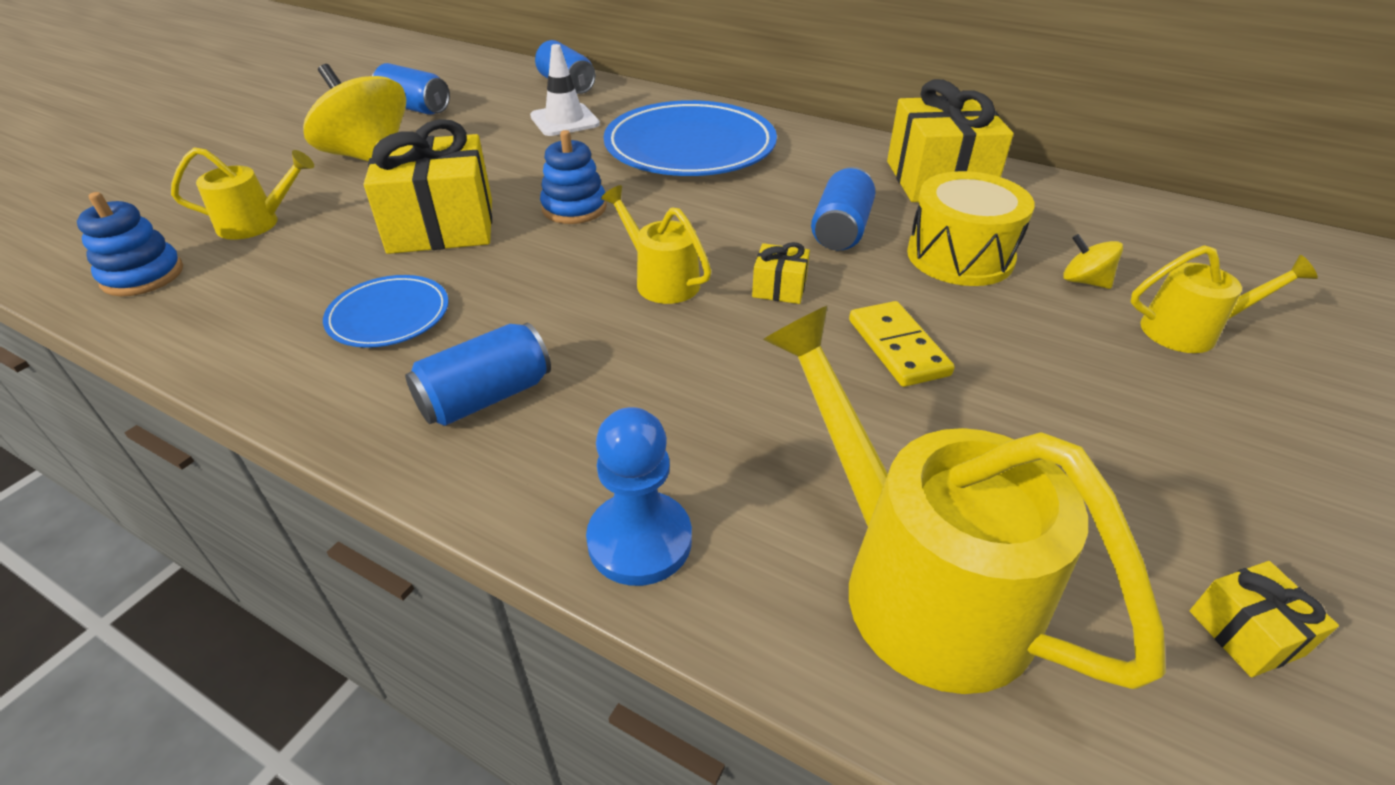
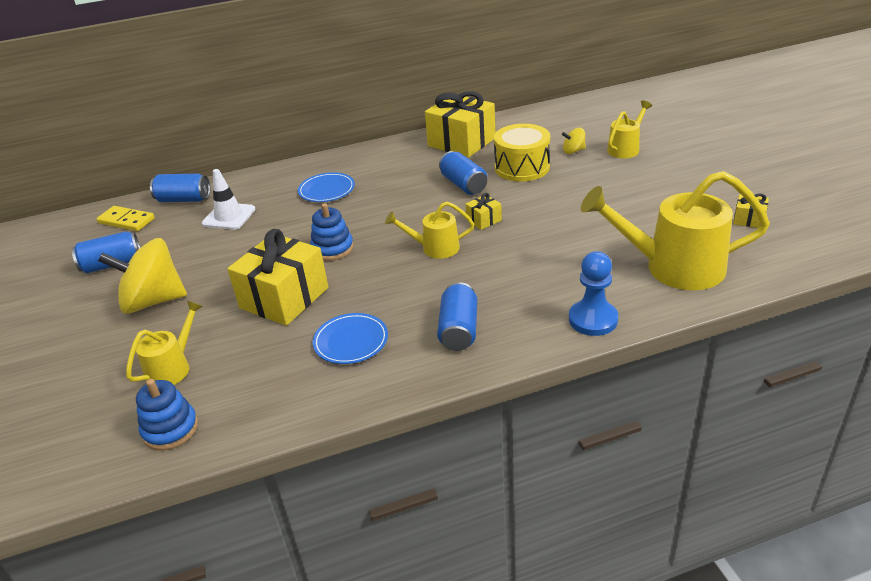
camera: 45 degrees left, 5 degrees down
(690, 147) = (327, 190): blue plate -> blue plate, size x0.50
(897, 347) = (558, 211): yellow domino -> yellow domino (126, 221)

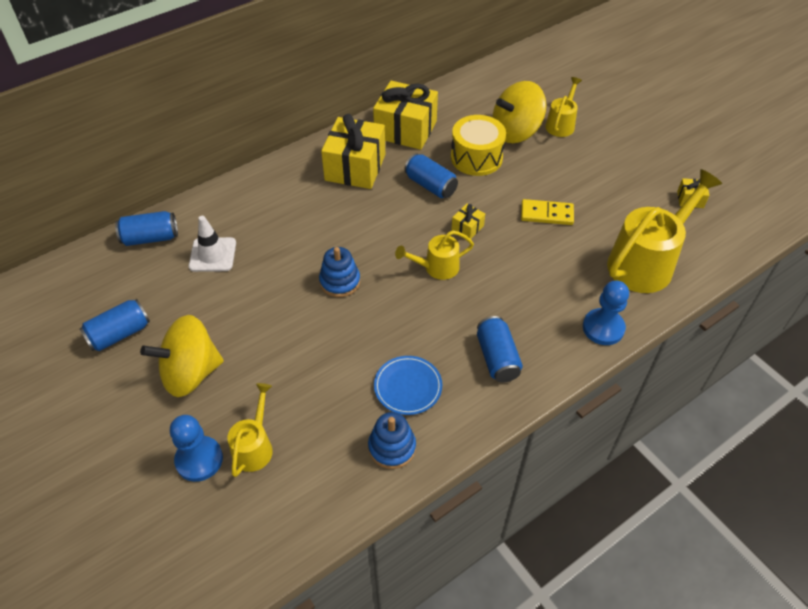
camera: 20 degrees left, 15 degrees up
(116, 370) = (199, 459): none -> blue pawn
(126, 221) = (101, 275): yellow domino -> yellow domino (546, 214)
(170, 429) = (289, 513): blue stacking toy -> blue stacking toy (392, 447)
(284, 298) = (321, 348): yellow gift -> yellow gift (355, 167)
(327, 190) = (298, 207): blue plate -> none
(573, 151) = (516, 132): yellow spinning top -> yellow spinning top, size x2.26
(672, 267) = (647, 261): yellow watering can -> yellow watering can turned 150 degrees clockwise

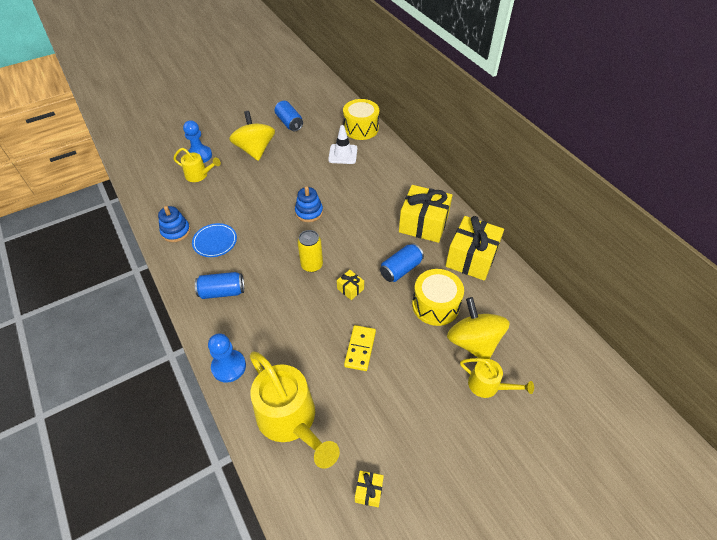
camera: 95 degrees right, 0 degrees up
(150, 238) = (361, 128): blue can -> yellow drum
(436, 268) = (312, 265): yellow watering can -> yellow can

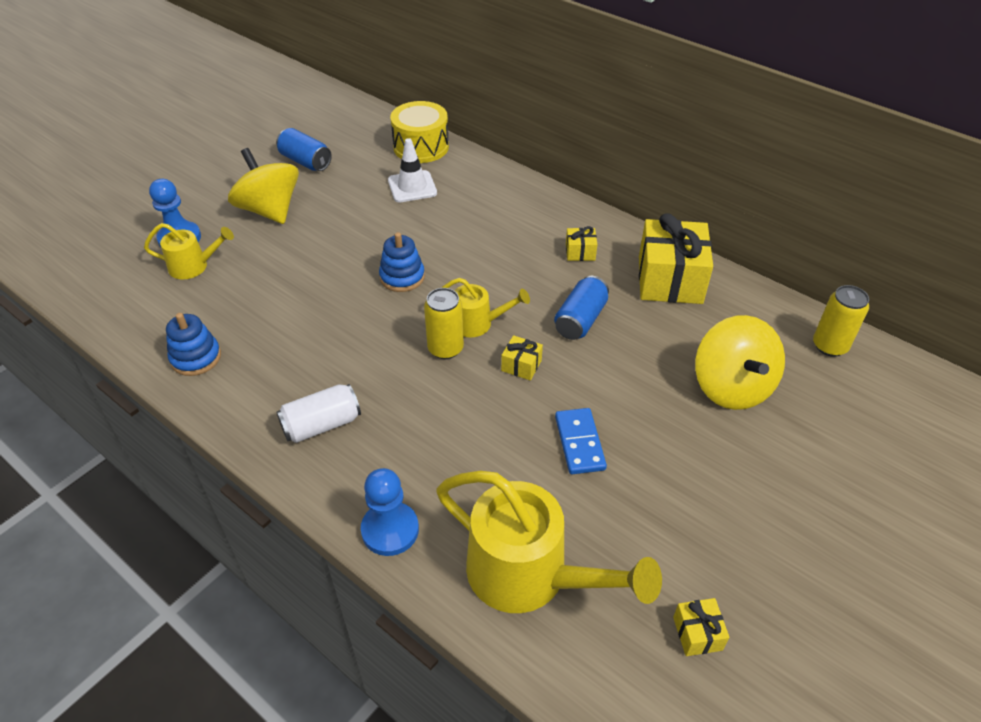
camera: 20 degrees left, 5 degrees down
(215, 241) = (271, 356): blue plate -> none
(222, 292) = (321, 425): blue can -> white can
(360, 349) = (579, 443): yellow domino -> blue domino
(423, 224) = (580, 252): yellow gift -> yellow gift, size x0.44
(435, 305) = (654, 354): yellow drum -> none
(473, 342) = (731, 387): yellow spinning top -> yellow spinning top turned 150 degrees counterclockwise
(488, 386) = (782, 437): yellow watering can -> yellow watering can (478, 323)
(554, 334) = (829, 346): none -> yellow can

